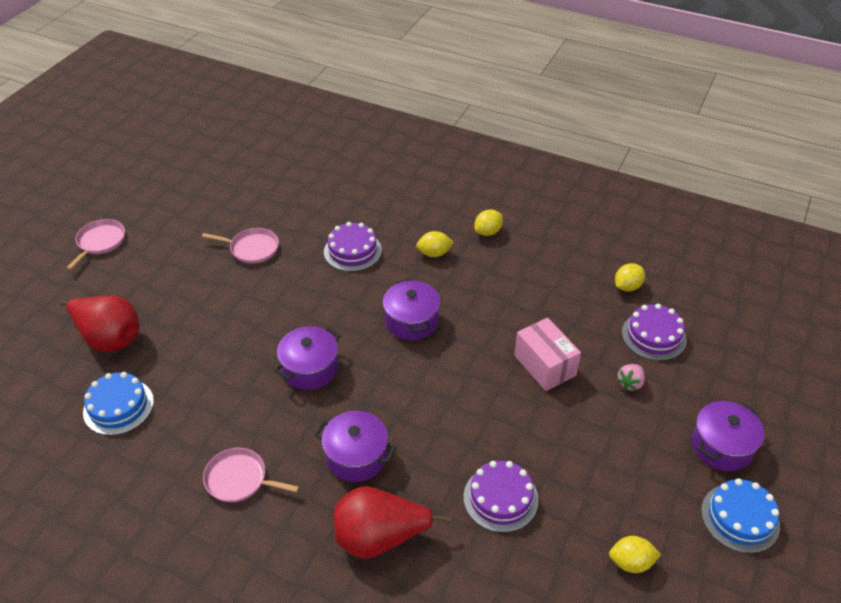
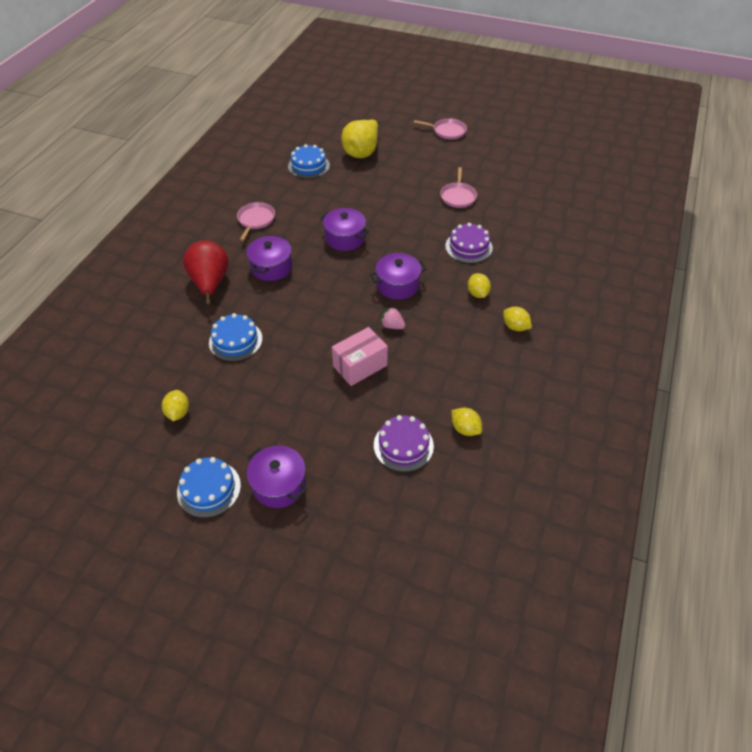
camera: 85 degrees right, 5 degrees up
(109, 338) = (362, 152): red pear -> yellow pear
(500, 498) = (235, 340): purple cake -> blue cake
(630, 383) = (345, 423): pink strawberry -> pink strawberry (392, 326)

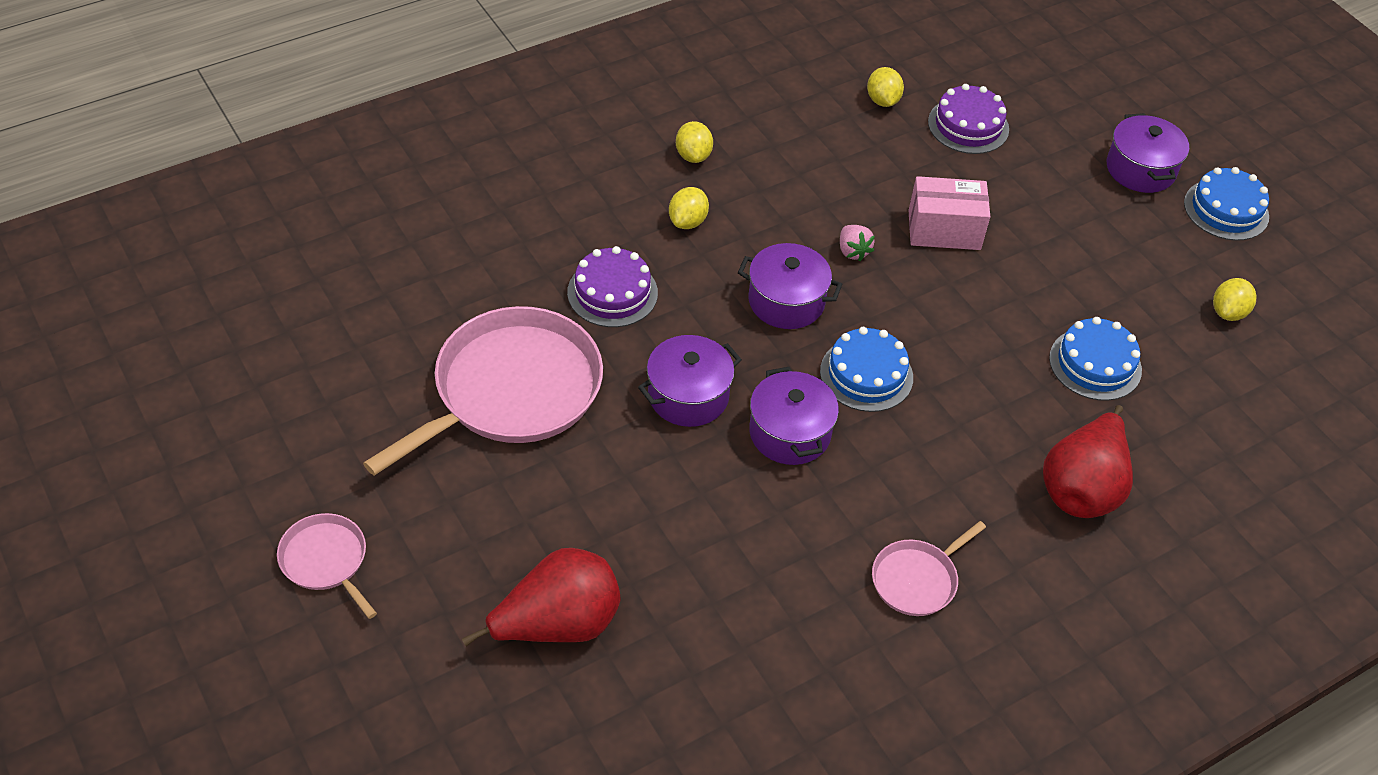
camera: 145 degrees left, 0 degrees up
(271, 267) = (958, 454): purple pot -> purple pot (688, 396)
(309, 166) = (702, 661): blue cake -> blue cake (866, 374)
(362, 152) = (557, 624): yellow pear -> red pear
(458, 196) = (511, 391): pink pan -> pink pan, size x2.08

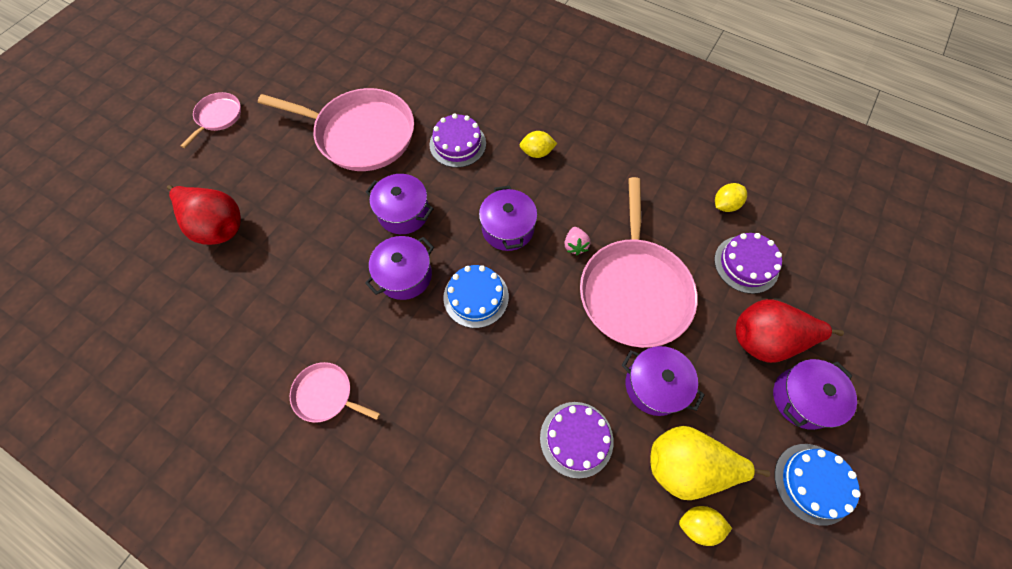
camera: 65 degrees right, 15 degrees up
(693, 155) = (592, 131): yellow lemon -> none
(853, 251) = (575, 245): pink strawberry -> pink strawberry turned 45 degrees counterclockwise
(944, 230) = (634, 290): pink box -> pink pan
(1068, 271) = (654, 385): none -> purple pot
(1082, 488) = (454, 473): red pear -> red pear (766, 340)
(1095, 364) = (576, 439): blue cake -> purple cake
(1166, 290) = (686, 466): none -> yellow pear

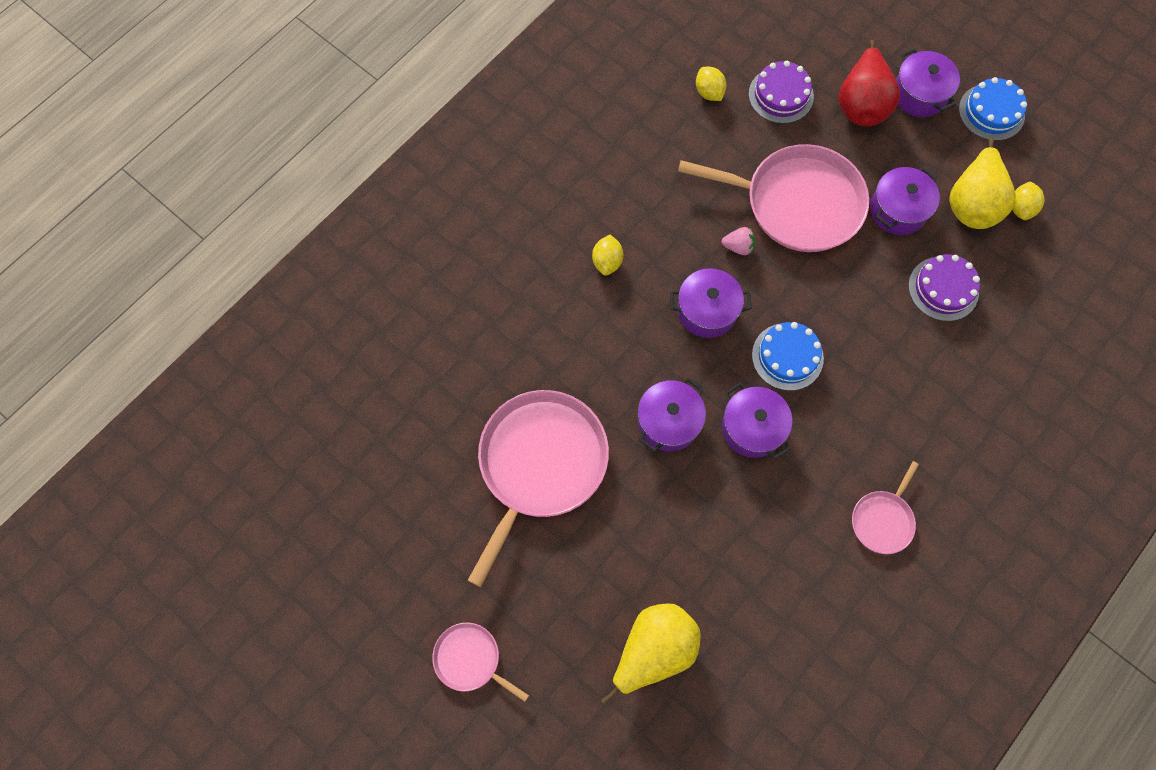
camera: 80 degrees left, 5 degrees up
(217, 226) = (653, 650): red pear -> yellow pear
(457, 144) = (577, 348): purple cake -> none

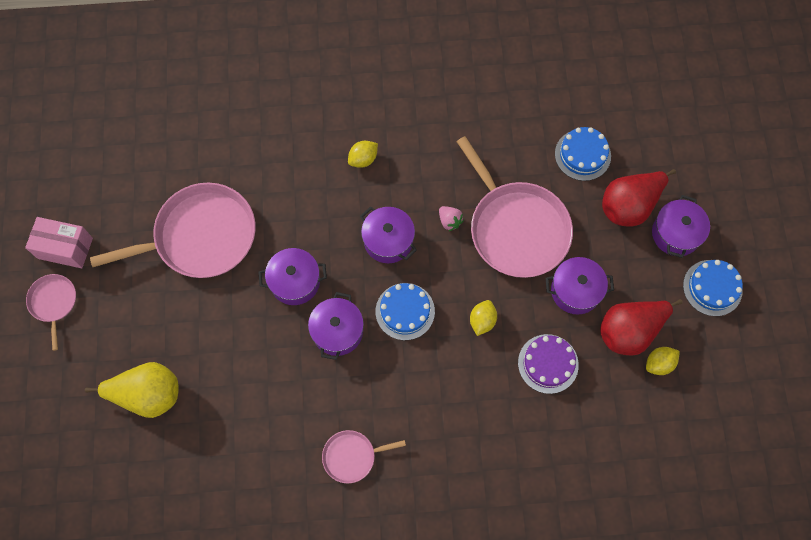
camera: 45 degrees right, 0 degrees up
(423, 599) = (65, 248): none -> pink box
(709, 92) = (538, 114): yellow lemon -> yellow lemon (482, 321)
(780, 95) = (582, 155): purple cake -> blue cake
(972, 203) = (629, 331): yellow pear -> red pear

